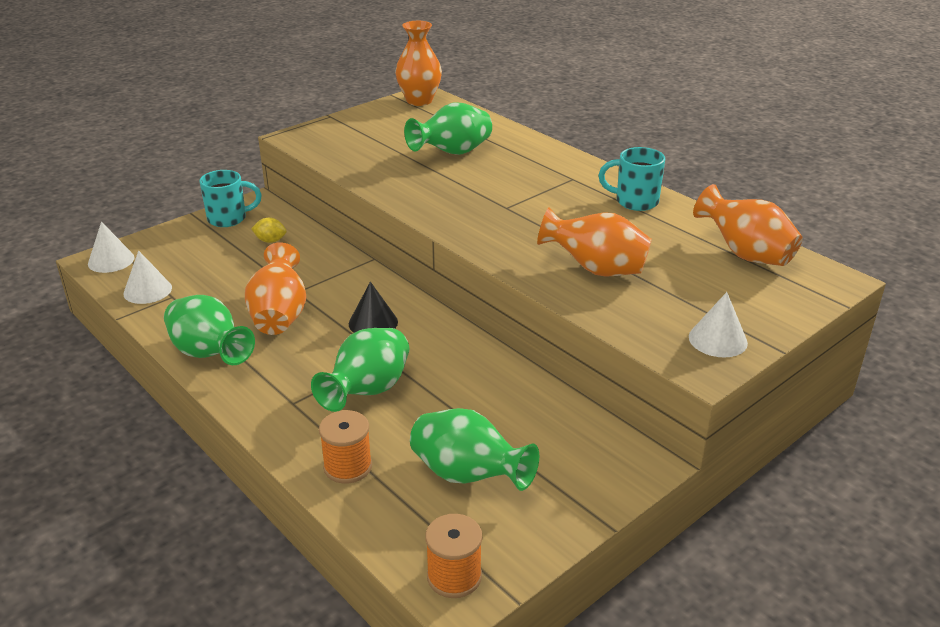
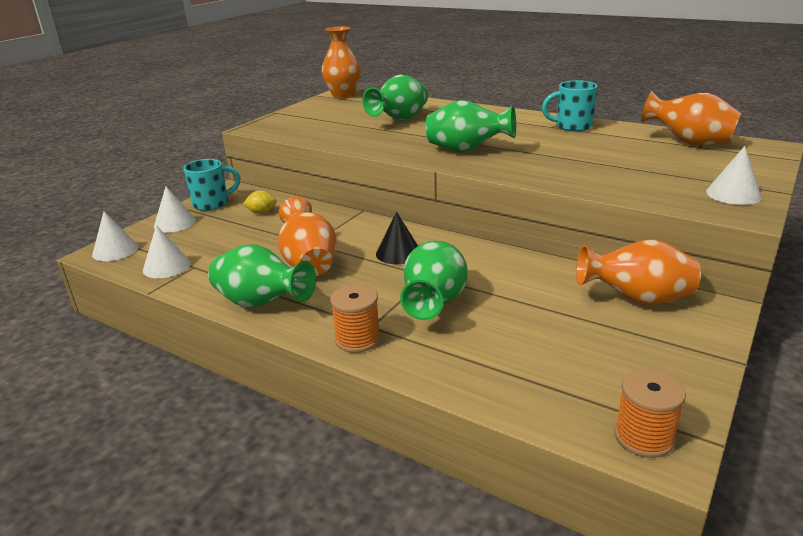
camera: 15 degrees left, 5 degrees down
(180, 237) = (174, 223): none -> white cone
(348, 467) = (464, 366): orange spool -> orange spool (357, 339)
(468, 475) = (580, 349): green vase -> green vase (466, 150)
(596, 269) = (589, 168): orange vase -> orange vase (637, 299)

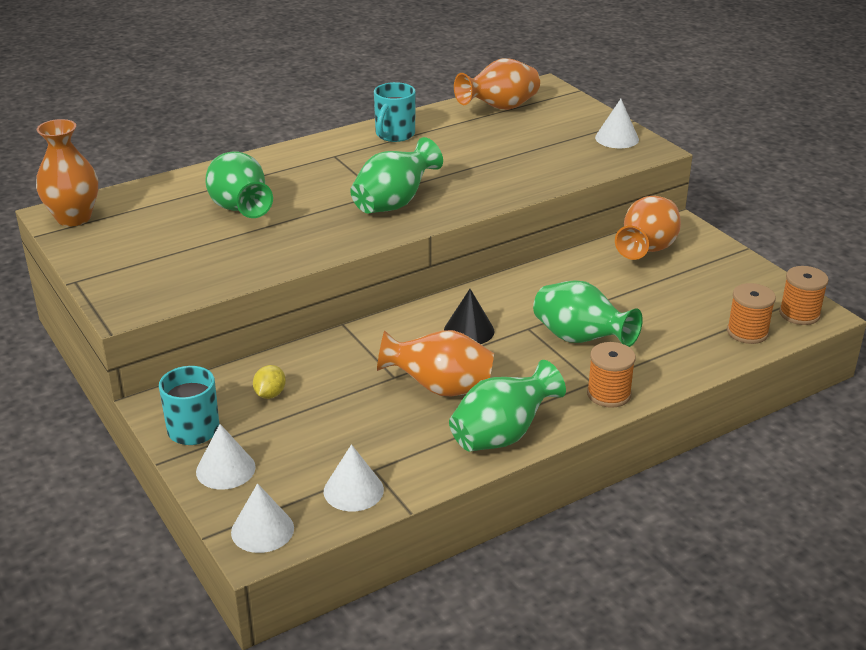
camera: 65 degrees left, 5 degrees up
(554, 402) = (747, 332): none -> orange spool

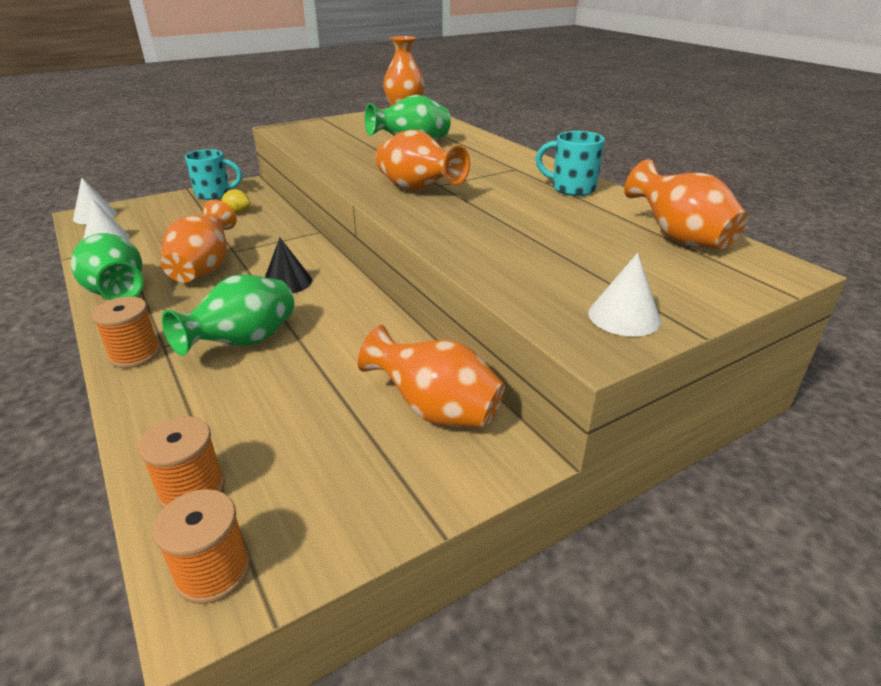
camera: 90 degrees right, 0 degrees up
(225, 469) = (165, 204): white cone -> none
(394, 203) = (418, 190): green vase -> orange vase

